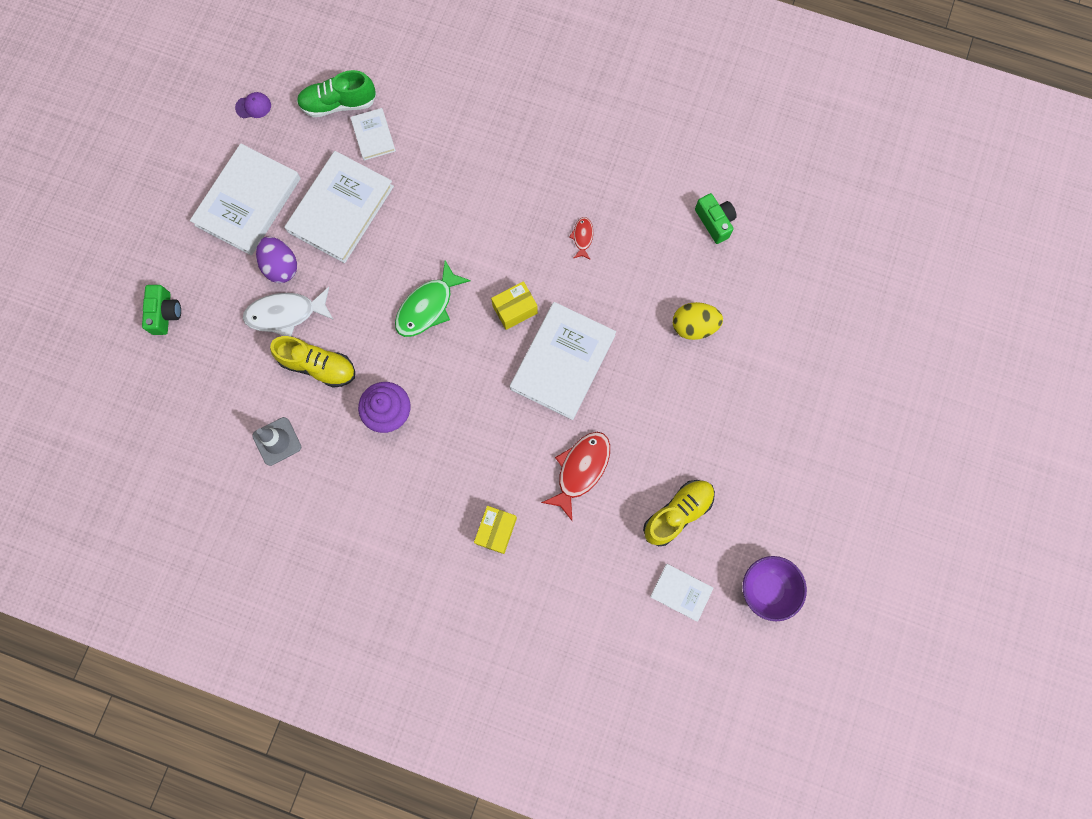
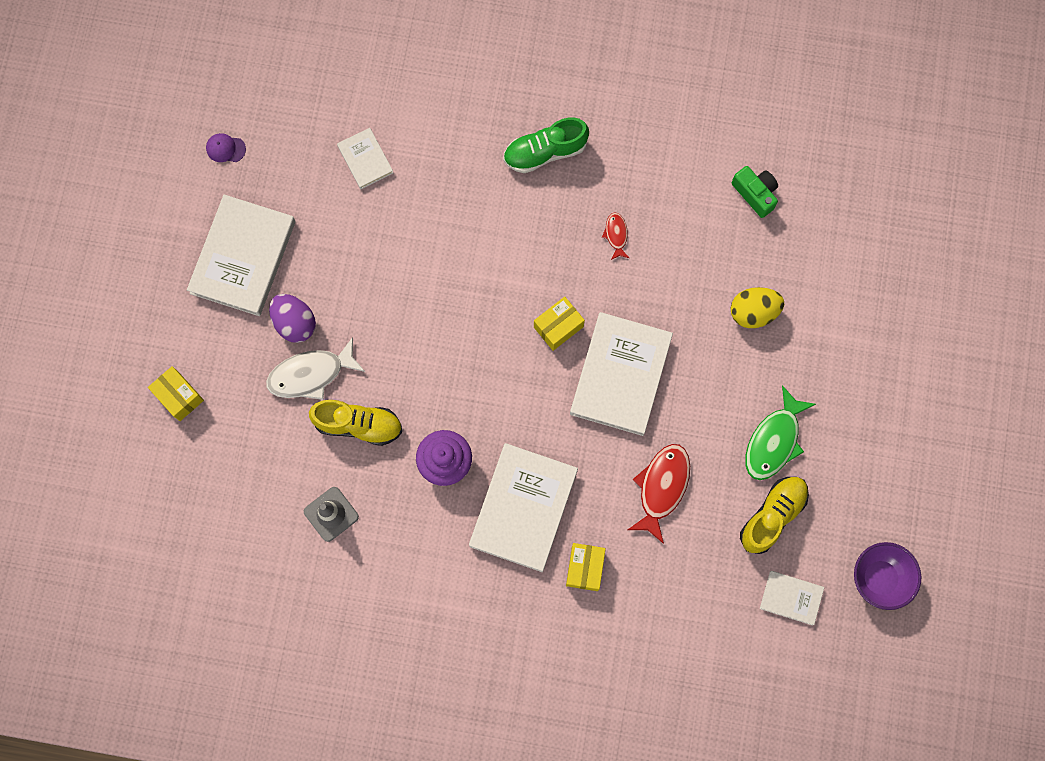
camera: 10 degrees left, 0 degrees up
(165, 313) = (179, 396): green camera -> yellow box
(253, 106) = (225, 148): purple cap -> purple cap turned 150 degrees counterclockwise
(338, 104) = (319, 130): green shoe -> green shoe (545, 152)
(341, 209) = (346, 248): white book -> white book (523, 508)
(428, 306) = (464, 339): green fish -> green fish (774, 440)

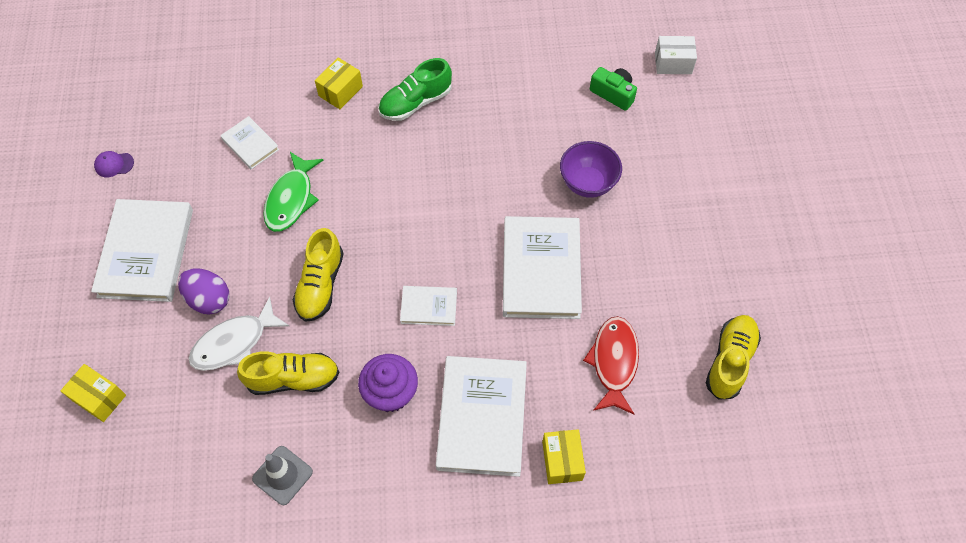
camera: 15 degrees left, 15 degrees down
(403, 335) = (320, 285): none -> yellow shoe
(558, 327) = (469, 242): yellow box -> yellow box (340, 91)
(616, 235) = (500, 153): red fish -> none
(753, 312) = (646, 187): yellow egg -> none
(774, 440) = (706, 292): green fish -> green fish (291, 199)
(791, 598) = (778, 435): white book -> white book (429, 307)
(832, 172) = (673, 63): none -> white box
(879, 578) = (855, 393): purple bowl -> purple bowl (587, 183)

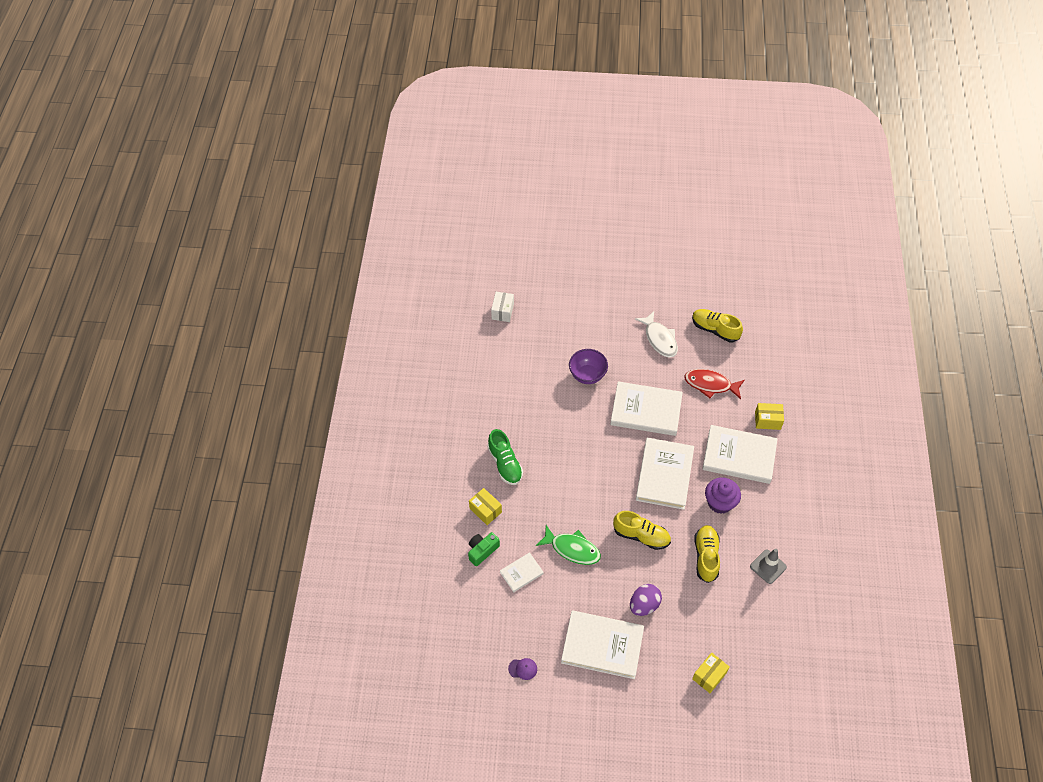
camera: 80 degrees left, 5 degrees down
(114, 164) = (523, 669): purple cap -> purple cap turned 90 degrees counterclockwise
(234, 343) = (677, 590): white fish -> white fish (659, 339)
(429, 307) = (664, 475): white book -> white book, size x1.99
(613, 94) = (520, 348): green camera -> green camera (482, 551)

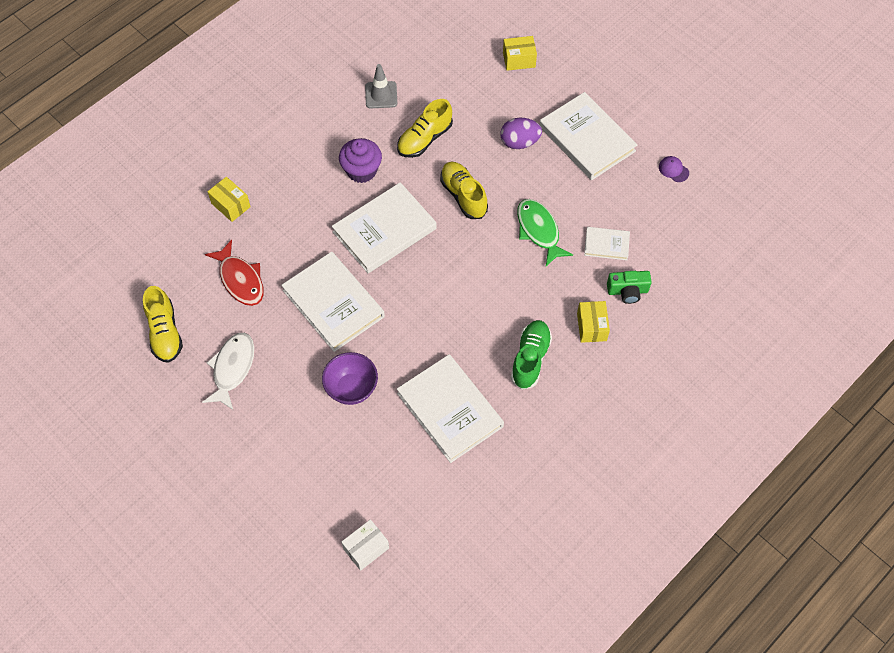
camera: 140 degrees left, 5 degrees up
(739, 456) = (296, 195): white book -> white book (450, 410)

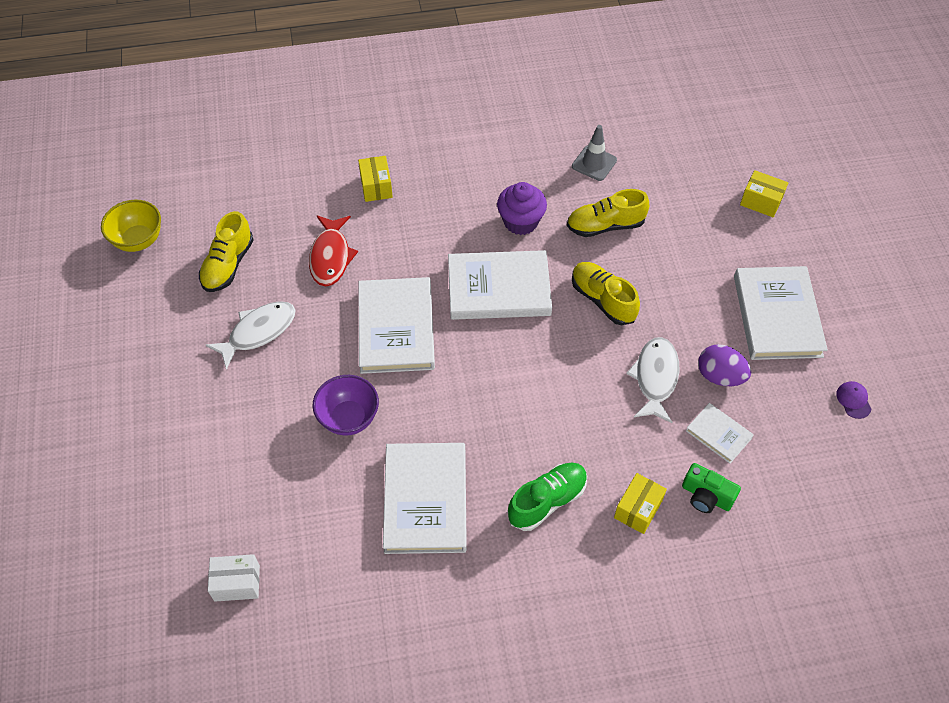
camera: 35 degrees right, 5 degrees down
(74, 356) = (138, 240): none -> yellow bowl
(463, 196) = (603, 300): yellow shoe -> yellow shoe turned 45 degrees counterclockwise
(519, 142) = (701, 280): purple egg -> purple egg (720, 376)
(539, 231) = (655, 378): green fish -> white fish

